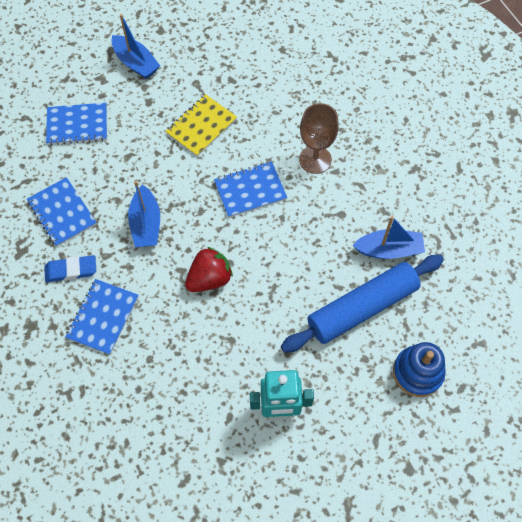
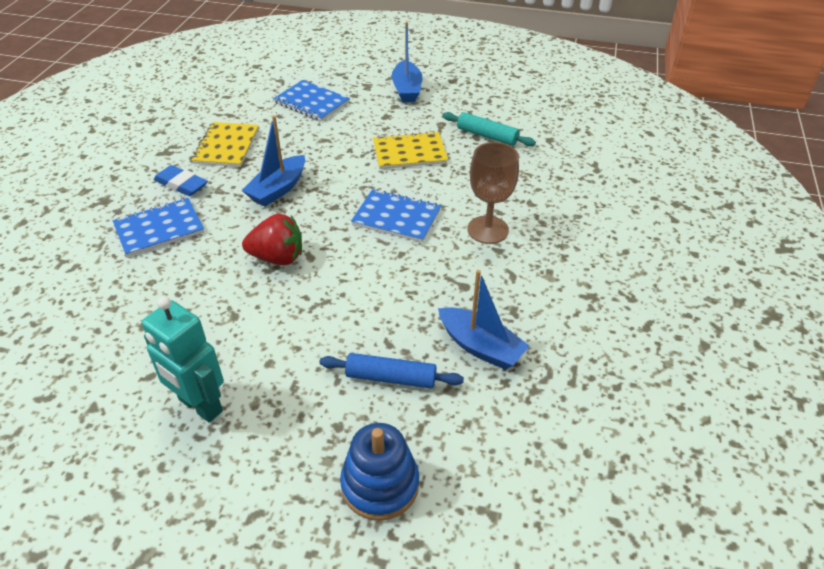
camera: 40 degrees right, 20 degrees down
(62, 213) = (226, 146): blue notebook -> yellow notebook
(238, 74) = (487, 136): none -> turquoise rolling pin
(362, 308) = (391, 378): blue rolling pin -> blue rolling pin, size x0.54

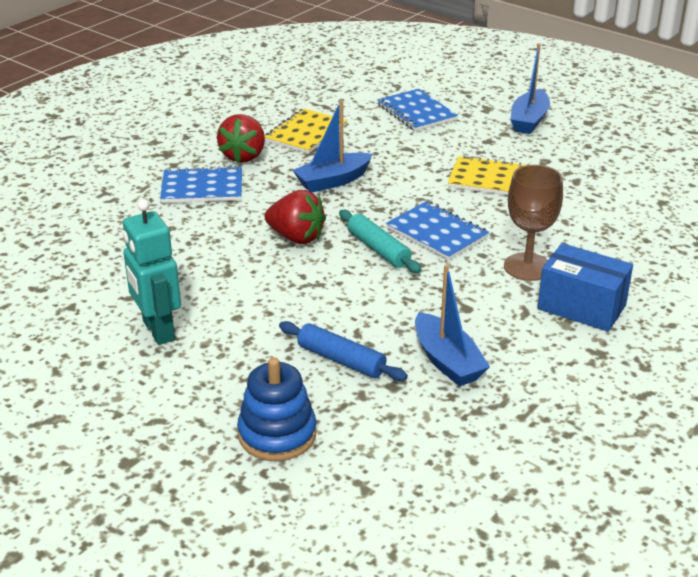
camera: 25 degrees right, 10 degrees down
(181, 184) = (243, 156): blue eraser -> red strawberry
(487, 136) = (590, 183): turquoise rolling pin -> turquoise rolling pin (378, 249)
(551, 256) = (581, 307): none -> blue box

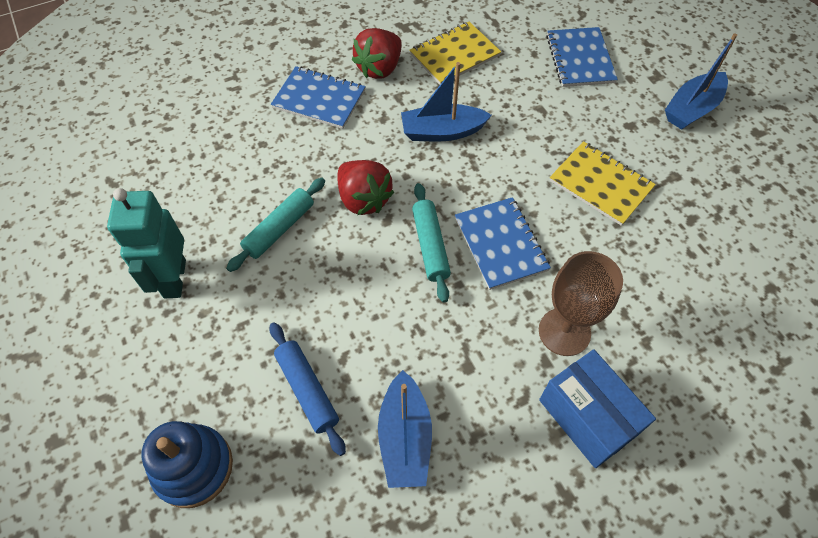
camera: 25 degrees right, 25 degrees up
(233, 274) = (279, 229): none -> turquoise rolling pin

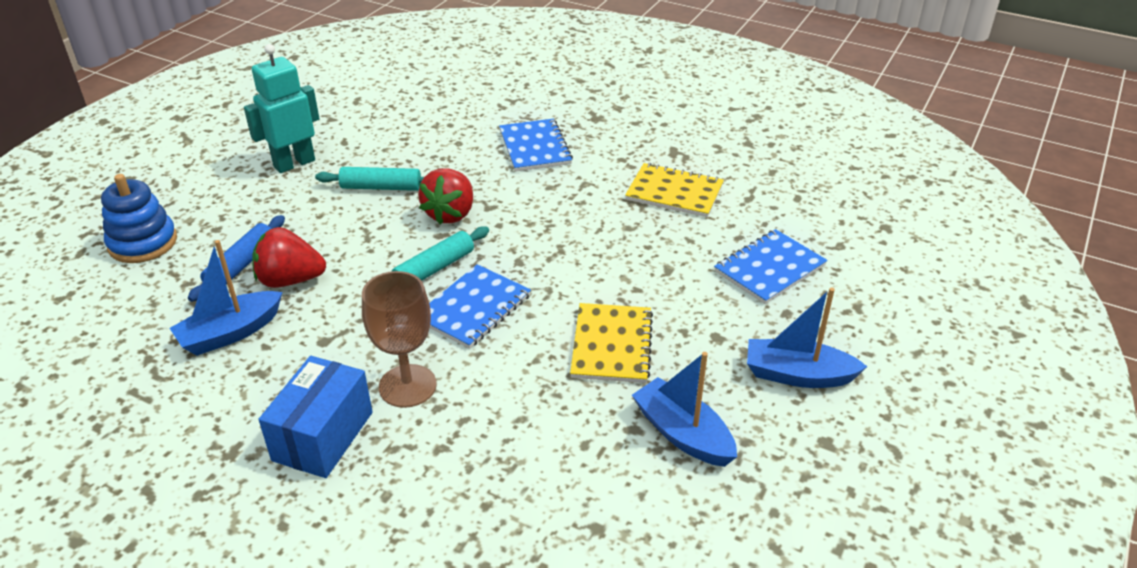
camera: 55 degrees right, 20 degrees down
(379, 68) = (606, 161): red strawberry -> red strawberry (290, 280)
(442, 131) = (571, 223): blue boat -> blue boat (683, 434)

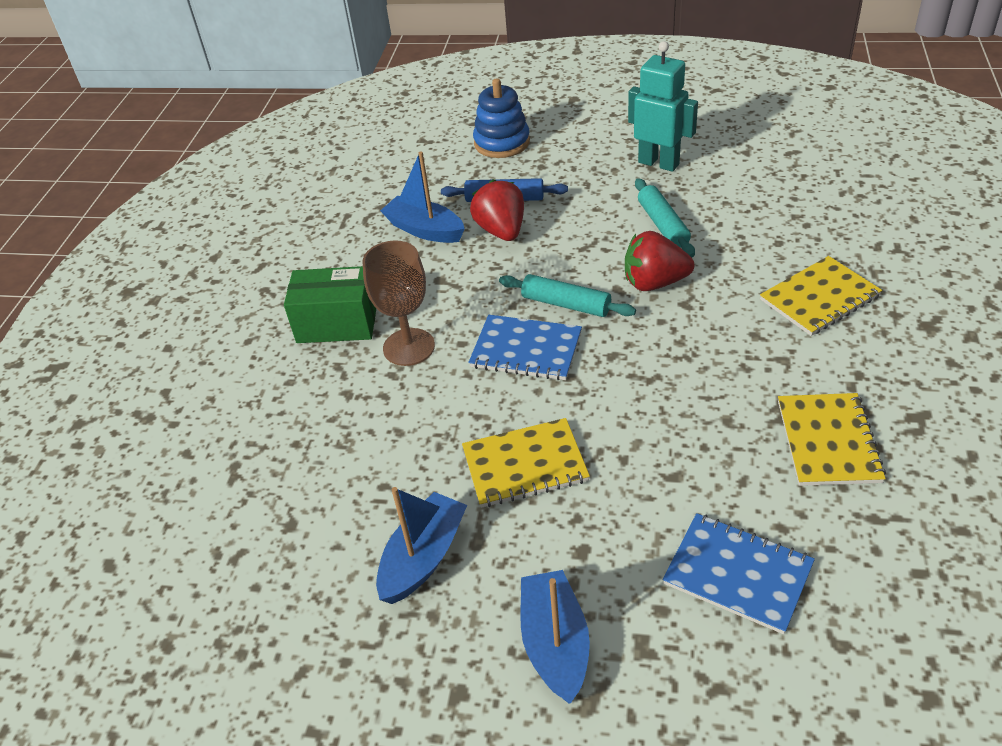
camera: 75 degrees right, 5 degrees up
(323, 436) = (337, 323): blue box -> green box
(535, 147) = (819, 298): blue notebook -> yellow notebook

